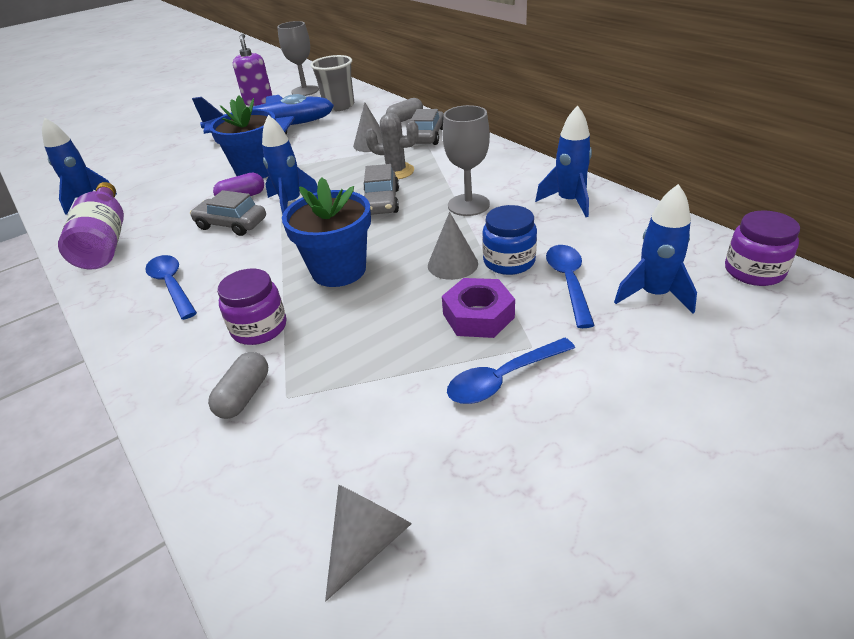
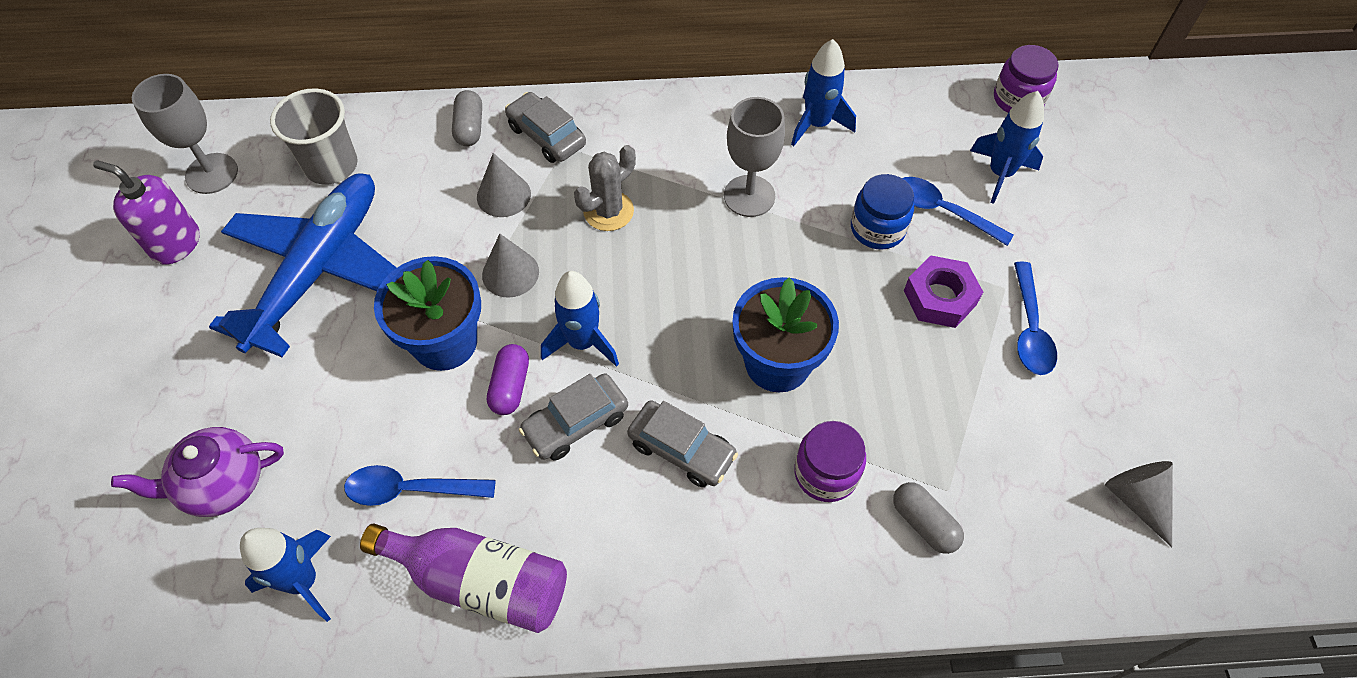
camera: 60 degrees left, 20 degrees up
(133, 161) = (222, 484): none -> purple teapot
(172, 285) = (670, 531): blue spoon -> blue spoon (410, 490)
(381, 202) = (669, 260): grey car -> grey car (681, 449)
(452, 264) = (846, 270): grey cone -> grey cone (510, 273)

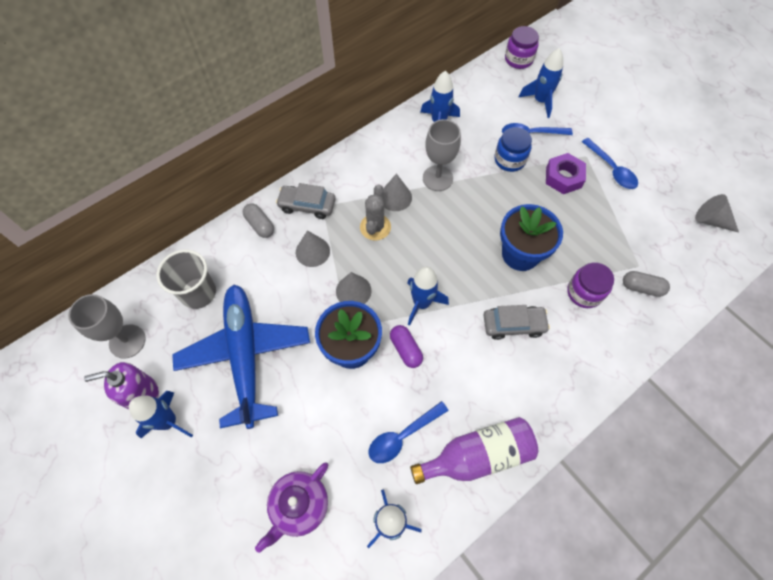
camera: 35 degrees left, 5 degrees up
(174, 290) = (168, 421): none -> blue rocket
(576, 423) = (454, 346): grey car -> none
(669, 188) = (395, 197): none -> grey cone

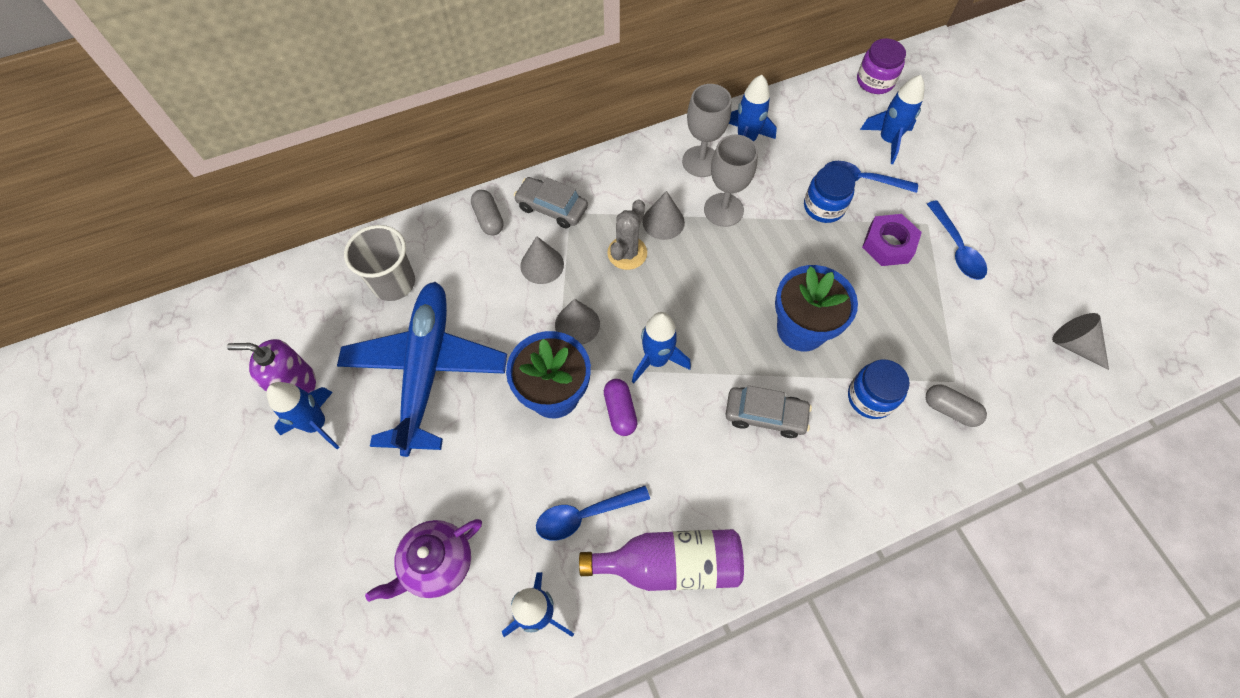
camera: 15 degrees right, 0 degrees up
(127, 341) = (297, 319): grey goblet -> grey goblet (701, 161)
(584, 292) = (870, 397): purple jar -> blue jar

